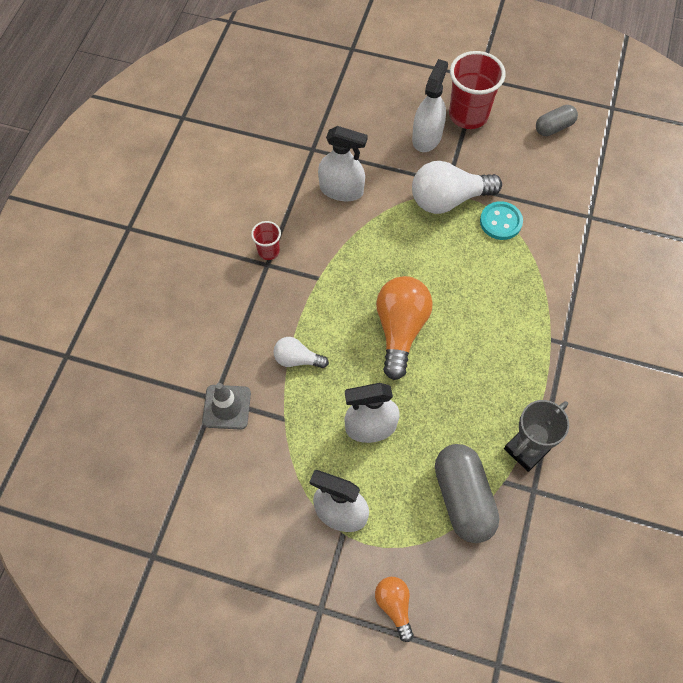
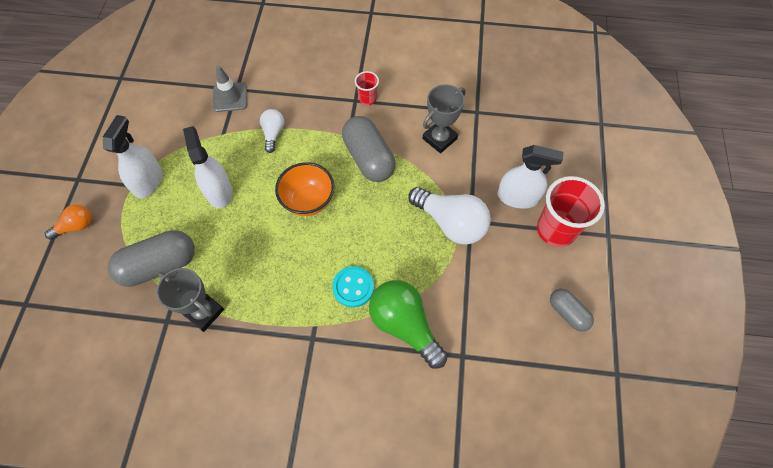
camera: 80 degrees right, 0 degrees up
(341, 190) = (439, 139): white spray bottle -> grey trophy
(354, 262) = (369, 158): none -> grey capsule
(400, 330) = (308, 201): orange light bulb -> orange bowl
(448, 199) = (450, 223): white light bulb -> white light bulb turned 150 degrees clockwise
(500, 222) = (436, 271): turquoise button -> turquoise button (353, 287)
(556, 258) = (404, 325): none -> green light bulb

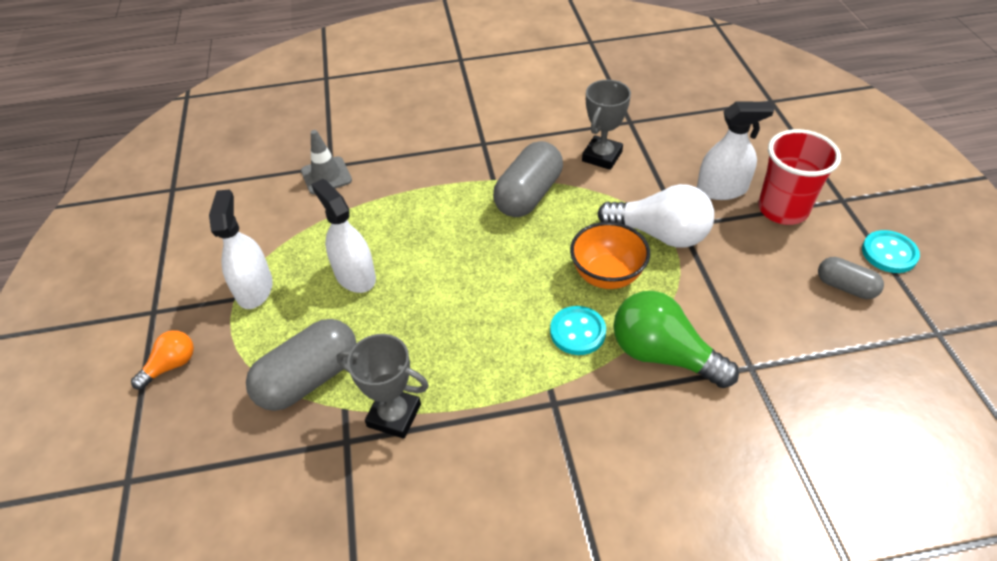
camera: 15 degrees left, 15 degrees down
(273, 133) = (398, 199): white light bulb -> none
(308, 201) = (475, 256): orange bowl -> orange bowl (607, 275)
(367, 99) = (497, 139): red cup -> none
(369, 158) = (528, 195): grey capsule -> grey capsule turned 75 degrees clockwise
(618, 294) = (889, 253): none -> turquoise button

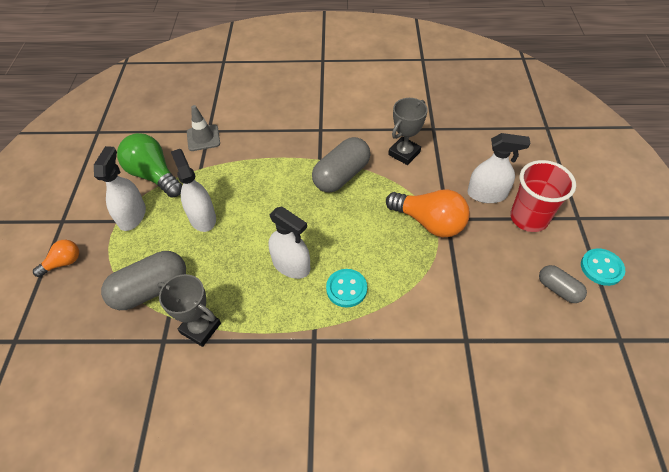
camera: 10 degrees right, 5 degrees up
(495, 315) = (291, 265): none -> white spray bottle
(607, 275) = (380, 248): orange bowl -> none
(660, 234) = (429, 222): white light bulb -> orange light bulb
(663, 355) = (403, 318): green light bulb -> green light bulb (154, 175)

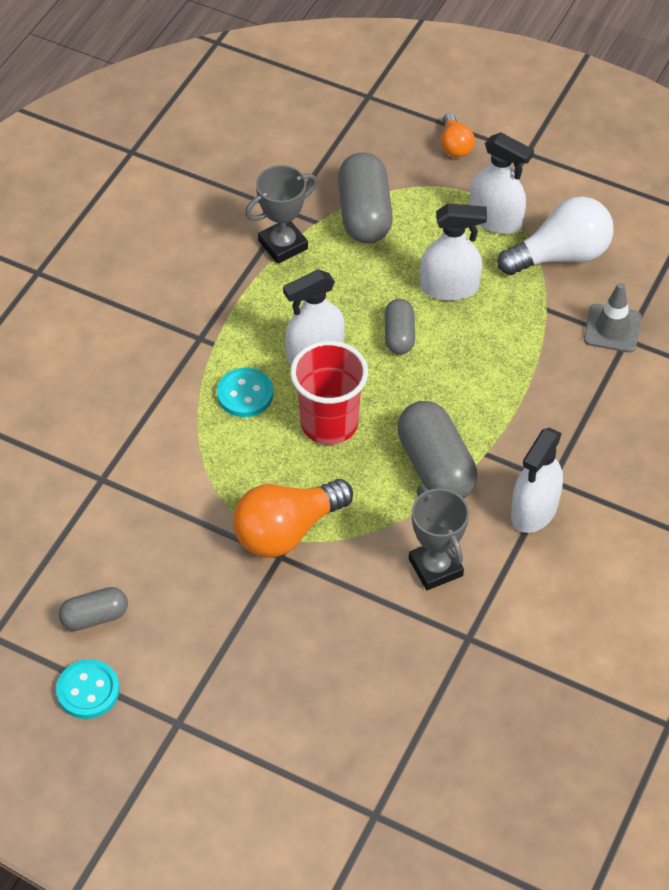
camera: 115 degrees right, 0 degrees up
(154, 175) = (560, 256): green light bulb -> white light bulb
(254, 227) = (399, 335): none -> grey capsule
(486, 194) = (291, 631): white spray bottle -> white spray bottle (534, 510)
(528, 218) = (217, 657): red cup -> red cup (329, 424)

